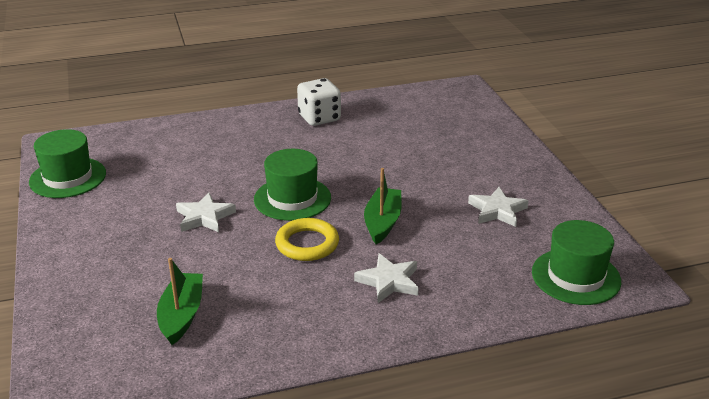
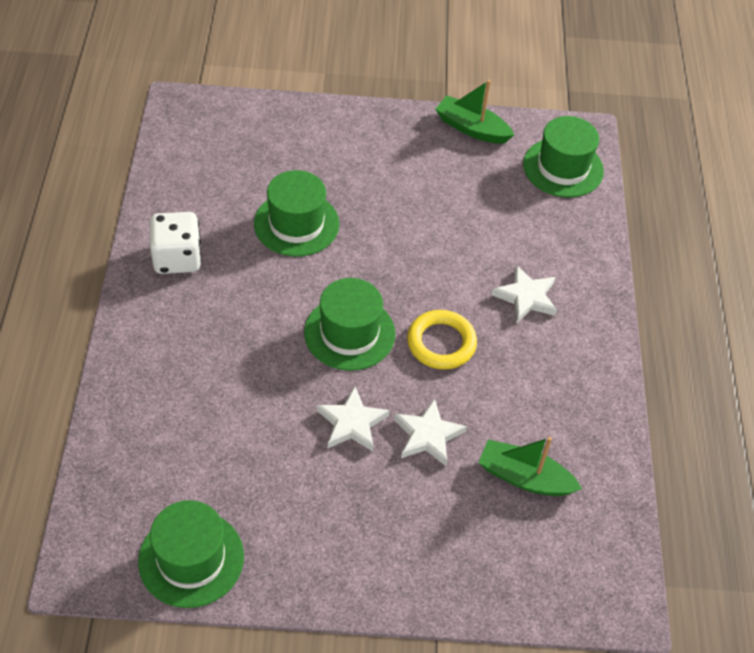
camera: 75 degrees left, 20 degrees up
(382, 222) = (427, 270): green boat -> green boat (472, 128)
(387, 154) = (296, 224): none -> green hat
(497, 211) = (443, 177): white star -> white star (428, 435)

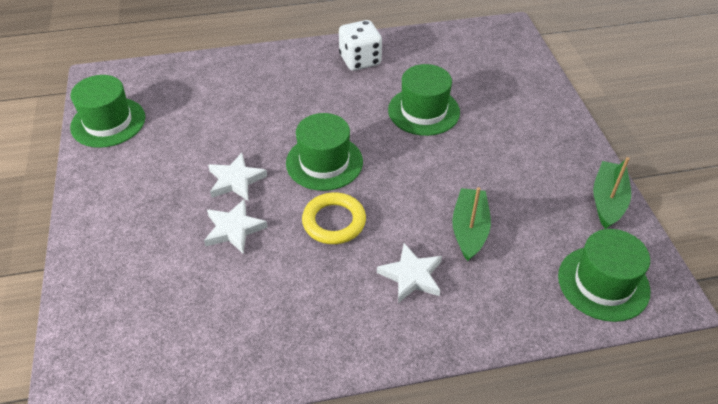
camera: 80 degrees right, 5 degrees down
(524, 477) = (202, 304): green boat -> green boat (469, 230)

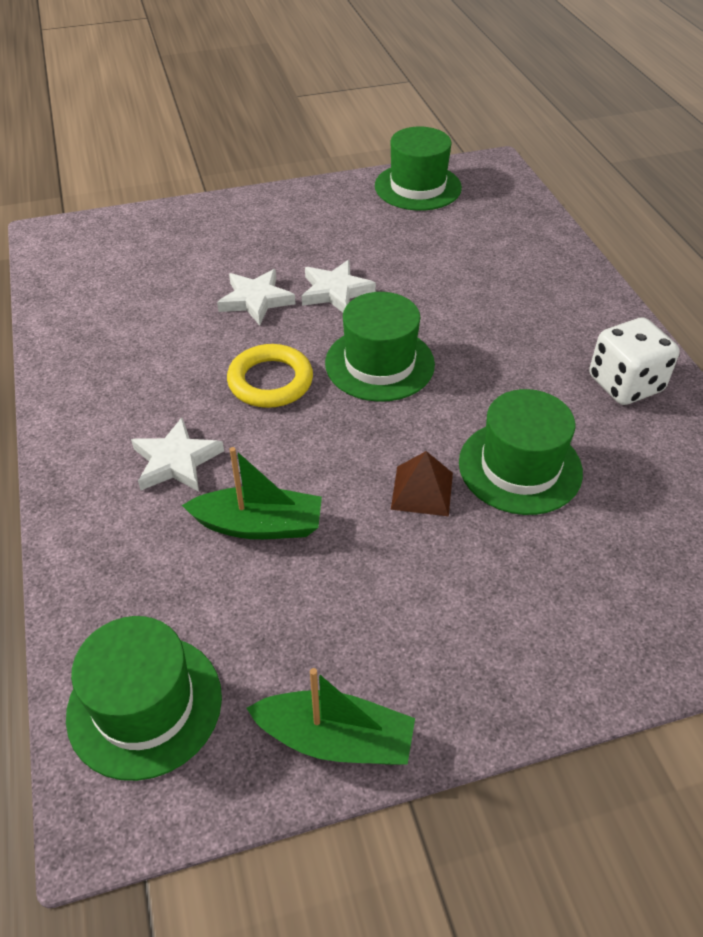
camera: 85 degrees right, 0 degrees up
(441, 153) = (422, 490): none -> brown pyramid

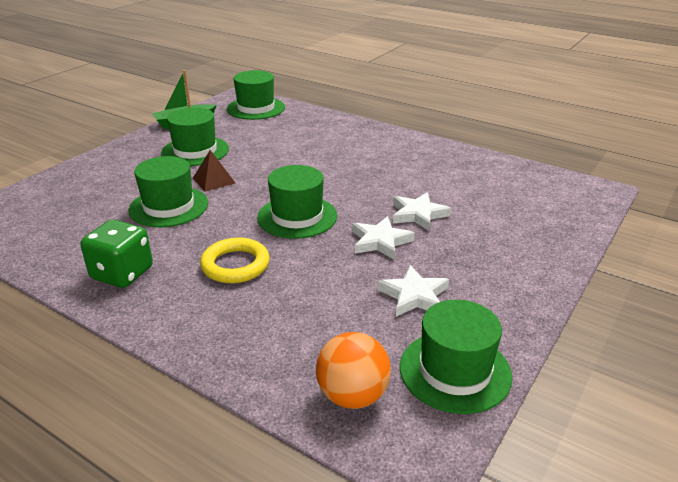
camera: 140 degrees right, 15 degrees down
(176, 461) = (339, 148): white star -> white star (414, 296)
(259, 525) = (275, 146): green boat -> none
(270, 381) = (344, 185): yellow ring -> yellow ring (235, 265)
(393, 596) = (195, 151): none -> green hat
(499, 204) = (352, 396): none -> orange ball
(625, 384) = (122, 273): white dice -> green dice

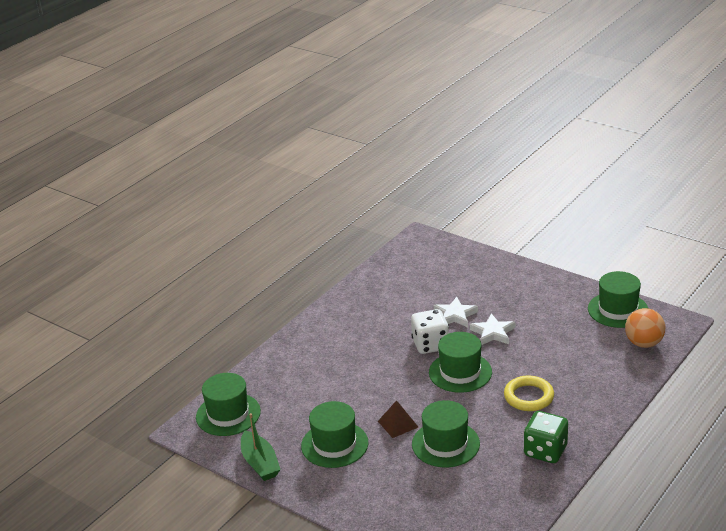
camera: 85 degrees left, 0 degrees up
(354, 198) = (430, 345): none -> white dice
(414, 296) = (554, 320): white star -> none

